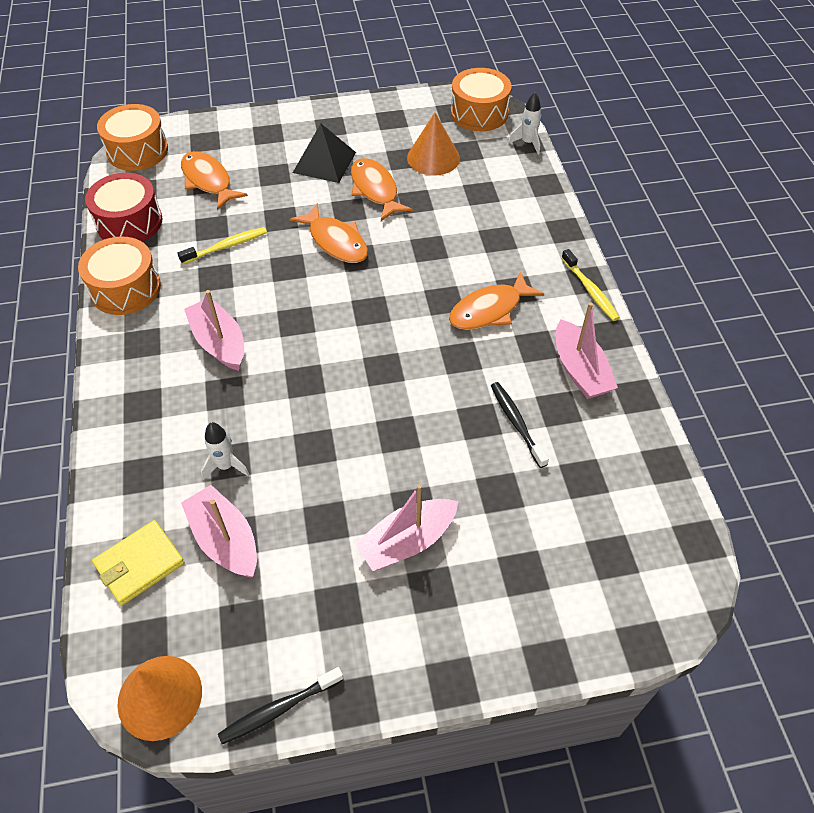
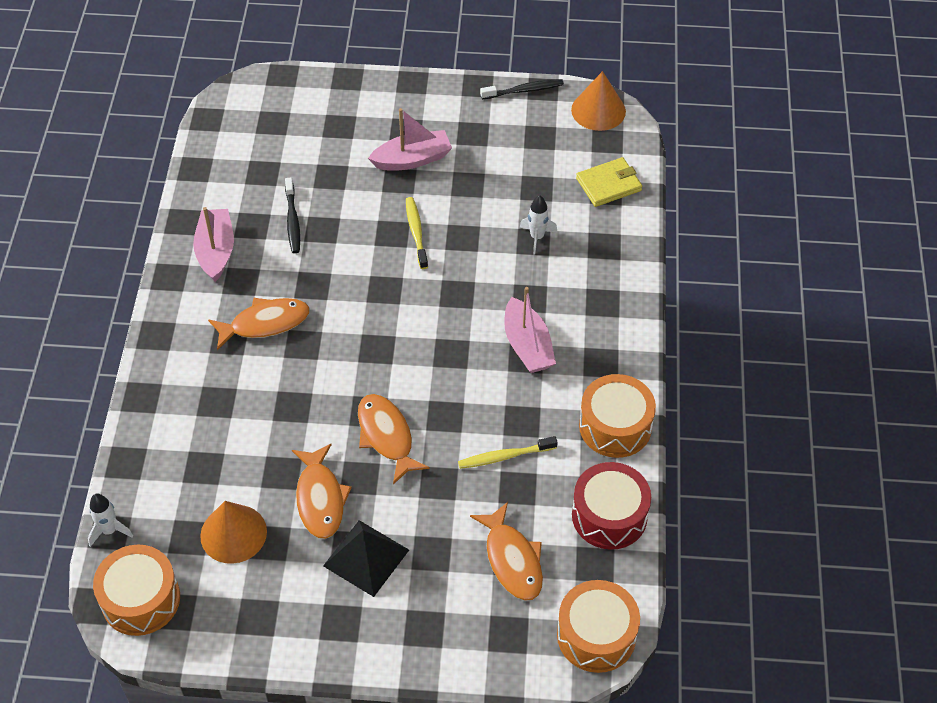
camera: 165 degrees left, 0 degrees up
(225, 540) = (544, 187): pink boat -> none
(590, 290) = (159, 323): yellow toothbrush -> yellow toothbrush (416, 232)

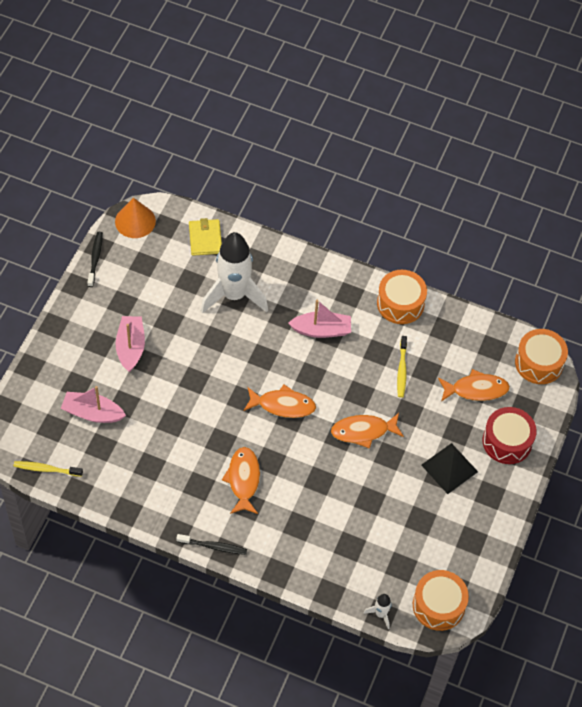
camera: 75 degrees left, 5 degrees up
(216, 251) = (164, 495): pink boat -> pink boat (92, 413)
(233, 533) = (407, 539): orange cone -> none
(292, 220) = (156, 439): black toothbrush -> black toothbrush (213, 546)
(320, 499) = (398, 482): orange fish -> orange fish (283, 405)
(416, 232) = (200, 365): yellow toothbrush -> yellow toothbrush (46, 469)
(537, 237) = (234, 295): white rocket -> white rocket, size x2.42
(609, 515) = (462, 329): red drum -> red drum (507, 441)

